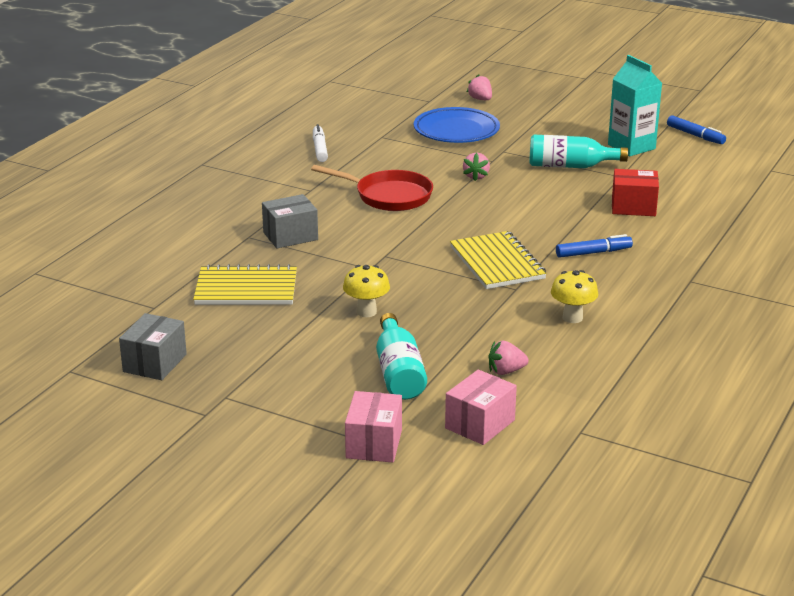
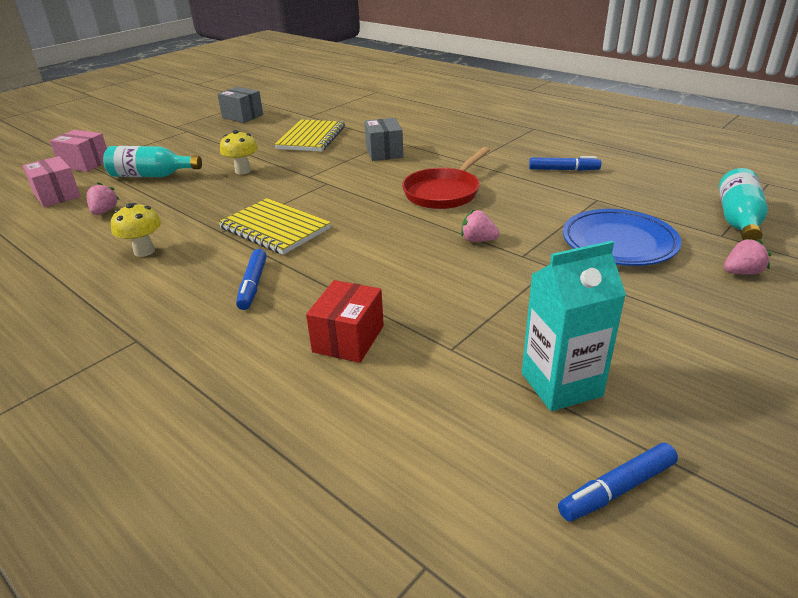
camera: 105 degrees right, 5 degrees up
(320, 149) = (563, 170): white marker -> blue marker
(497, 263) = (275, 228): yellow notebook -> yellow notebook turned 45 degrees clockwise
(570, 166) = (494, 310): turquoise bottle -> turquoise bottle (738, 220)

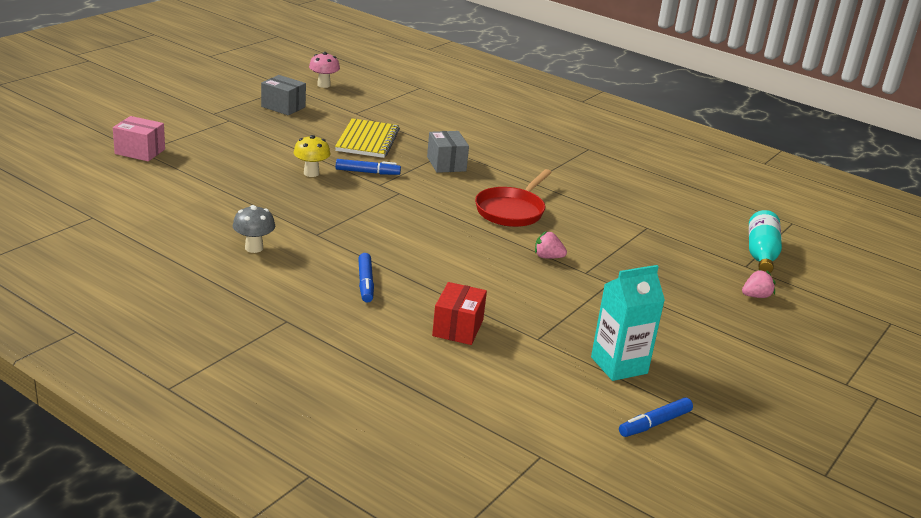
camera: 10 degrees left, 5 degrees down
(57, 195) = (133, 186): pink box -> none
(104, 211) = (193, 206): pink strawberry -> none
(144, 251) = (254, 248): yellow mushroom -> grey mushroom
(151, 175) = (219, 171): turquoise bottle -> none
(275, 228) = (365, 234): yellow notebook -> none
(288, 97) = (323, 85): none -> pink mushroom
(563, 170) = (618, 196): blue marker -> blue marker (367, 172)
(619, 243) = (663, 267): blue plate -> none

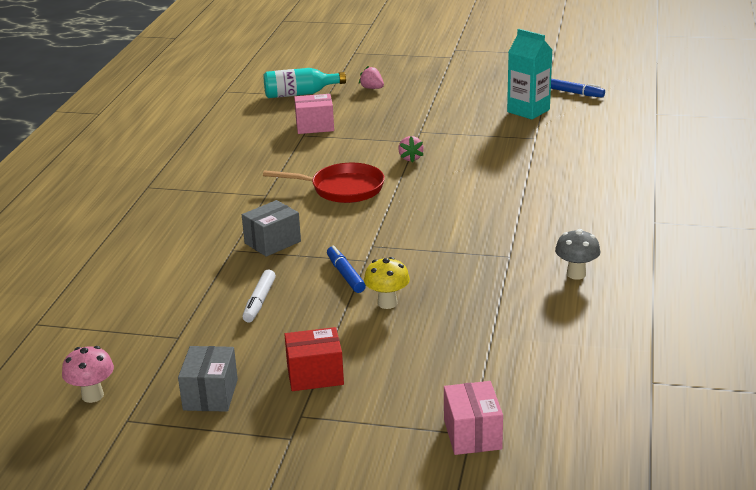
camera: 110 degrees left, 0 degrees up
(365, 283) = (556, 211): blue marker -> none
(367, 140) = (259, 302): yellow notebook -> white marker
(457, 328) = (564, 164): red box -> red box (315, 375)
(665, 238) = (315, 126): none -> pink box

